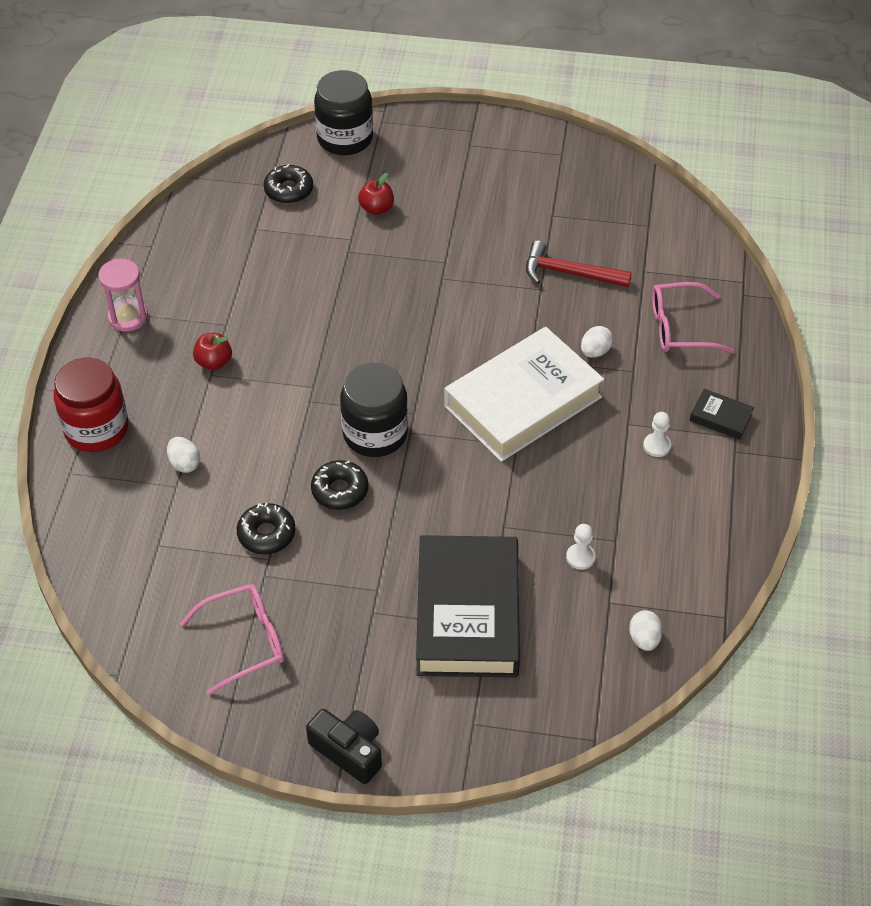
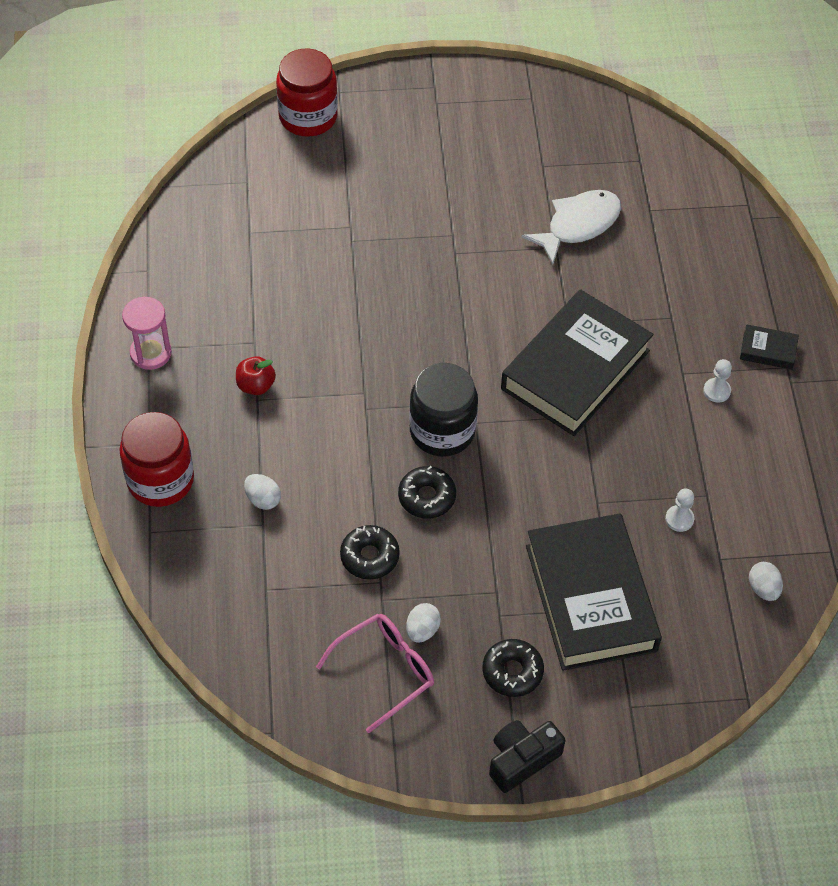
camera: 15 degrees left, 5 degrees up
(289, 190) = (269, 184): black donut -> black donut (512, 672)
(345, 138) = (308, 117): black jar -> red jar
(349, 751) = (522, 759): black camera -> black camera turned 60 degrees counterclockwise
(376, 209) = (365, 189): red apple -> none
(523, 402) = (575, 369): white book -> black book
(569, 273) = (578, 225): red hammer -> white fish
(595, 351) = (629, 304): white egg -> white egg (422, 630)
(680, 328) = (702, 264): pink glasses -> none

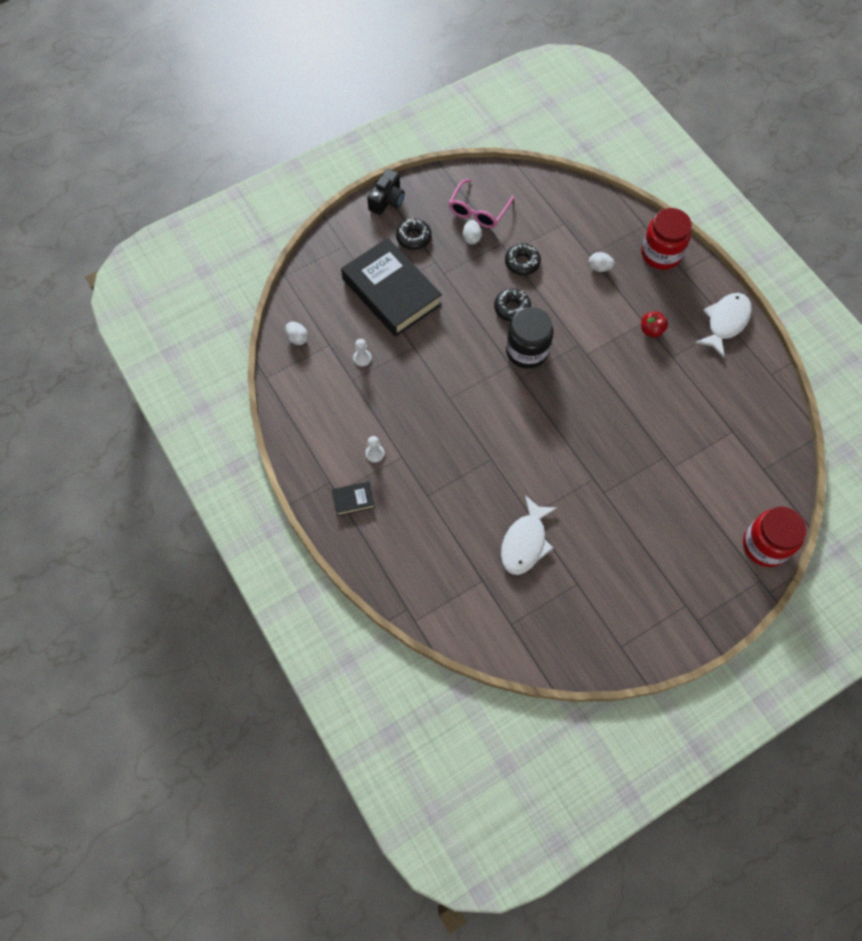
camera: 155 degrees right, 10 degrees up
(151, 353) = (725, 322): pink hourglass -> white fish
(575, 369) = (470, 428): black book -> none

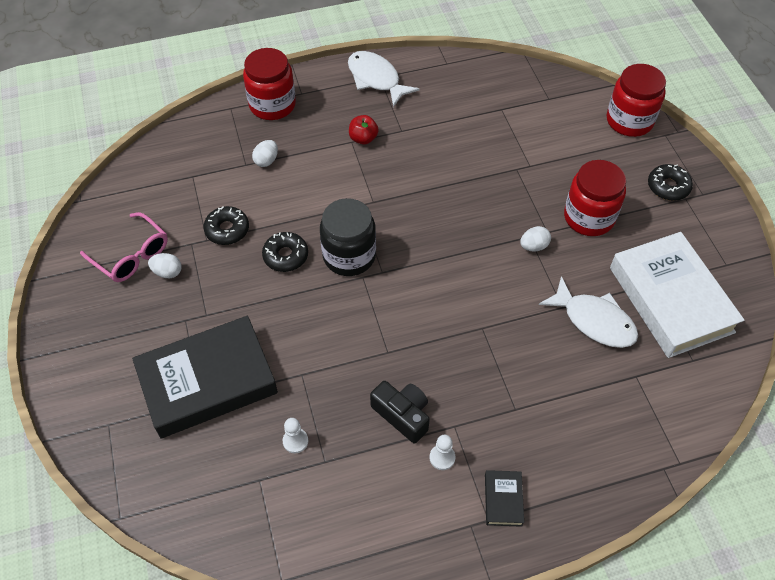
camera: 75 degrees left, 10 degrees down
(297, 338) = (232, 521): white egg -> white egg (533, 246)
(387, 200) = (60, 353): black camera -> black camera (402, 415)
(413, 237) = (135, 336): black donut -> black donut (668, 187)
(566, 601) = (670, 299): none -> white book
(632, 524) = (589, 217): none -> red jar

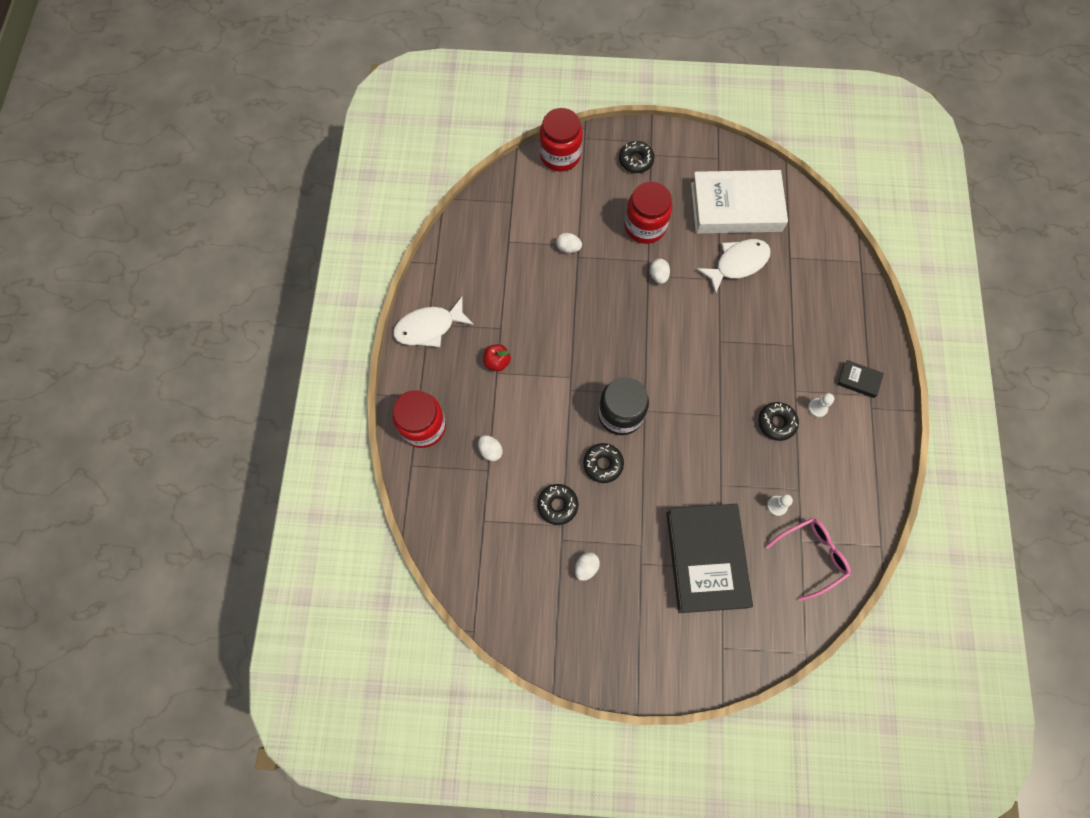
camera: 70 degrees left, 15 degrees up
(131, 255) = (556, 595): pink glasses -> pink glasses (811, 556)
(402, 415) = (776, 423): black camera -> black donut
(522, 158) = (568, 248): none -> white egg

